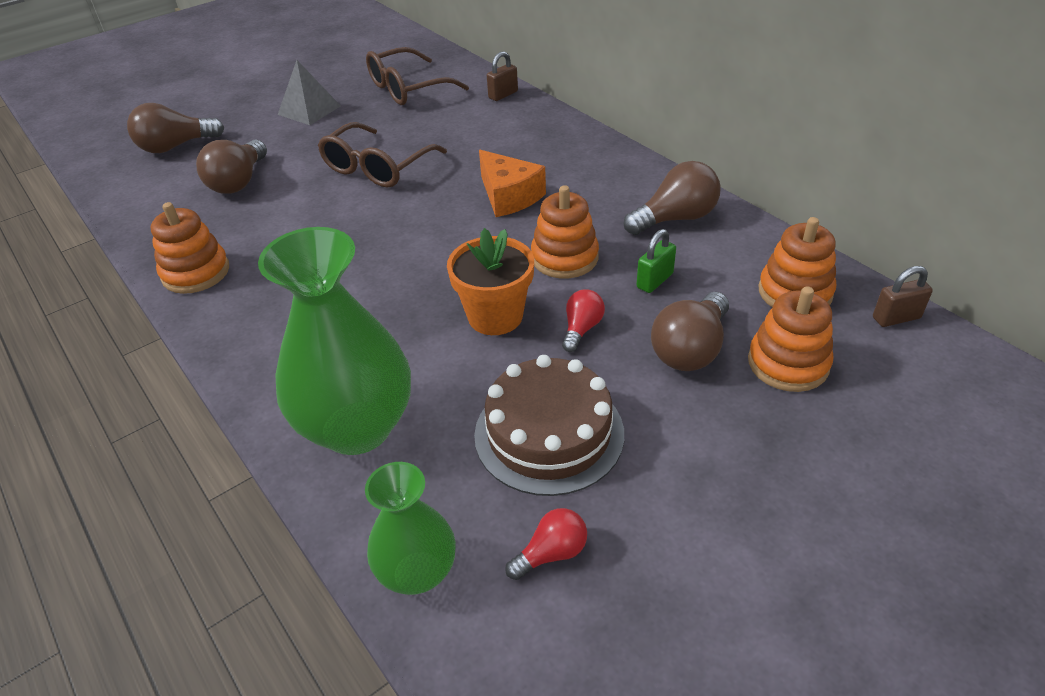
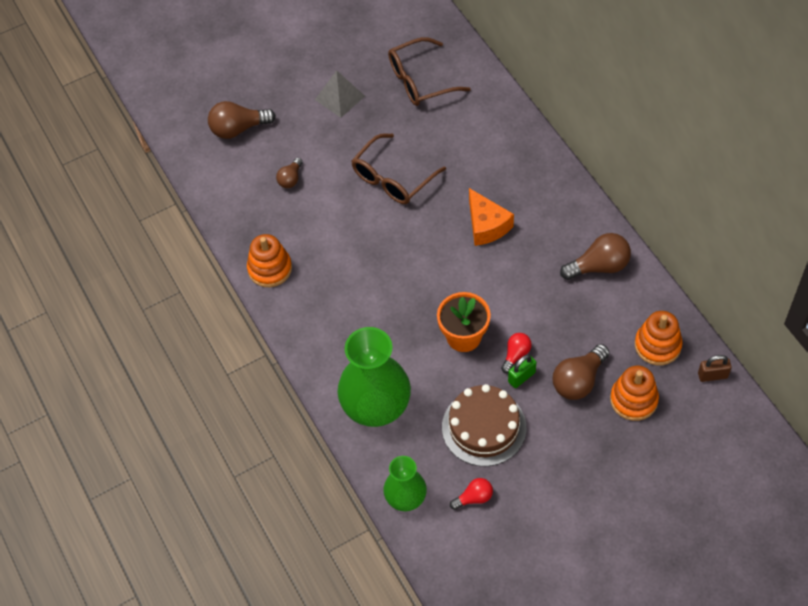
camera: 10 degrees right, 15 degrees up
(239, 182) = (290, 179): brown light bulb -> brown light bulb, size x0.58
(503, 95) = (497, 102): brown padlock -> none
(564, 258) = (516, 292): orange stacking toy -> none
(655, 281) = (571, 322): green padlock -> green padlock (521, 377)

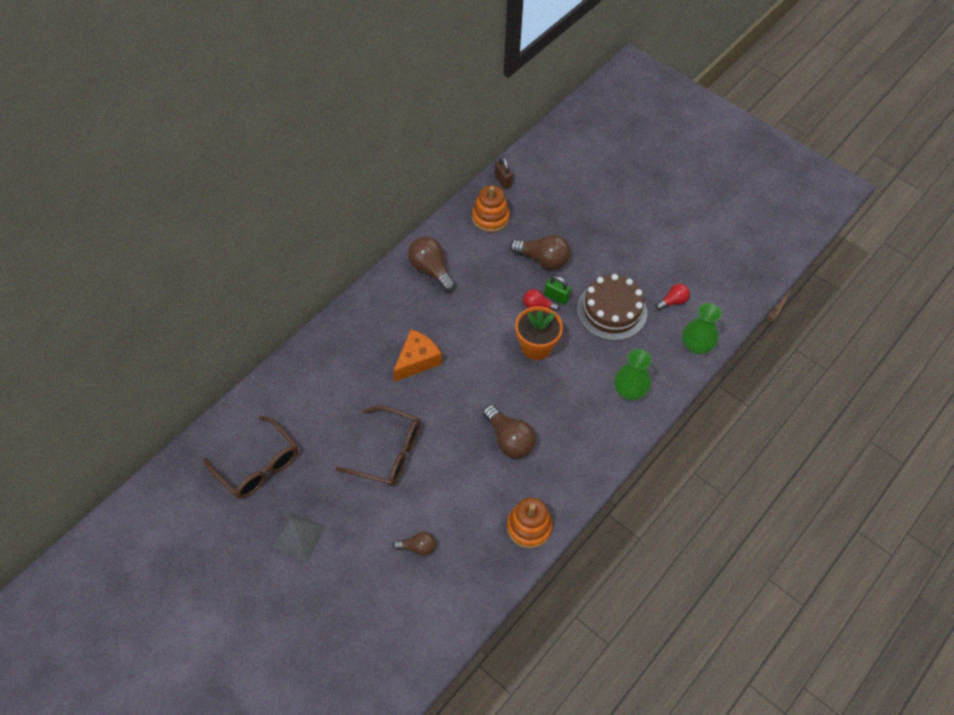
camera: 115 degrees left, 0 degrees up
(238, 129) = (368, 627): brown light bulb -> brown light bulb (509, 439)
(376, 407) = (629, 391): green vase -> green vase, size x0.57
(474, 498) = (673, 301): red light bulb -> red light bulb turned 105 degrees clockwise
(633, 400) = (544, 222): orange stacking toy -> none

